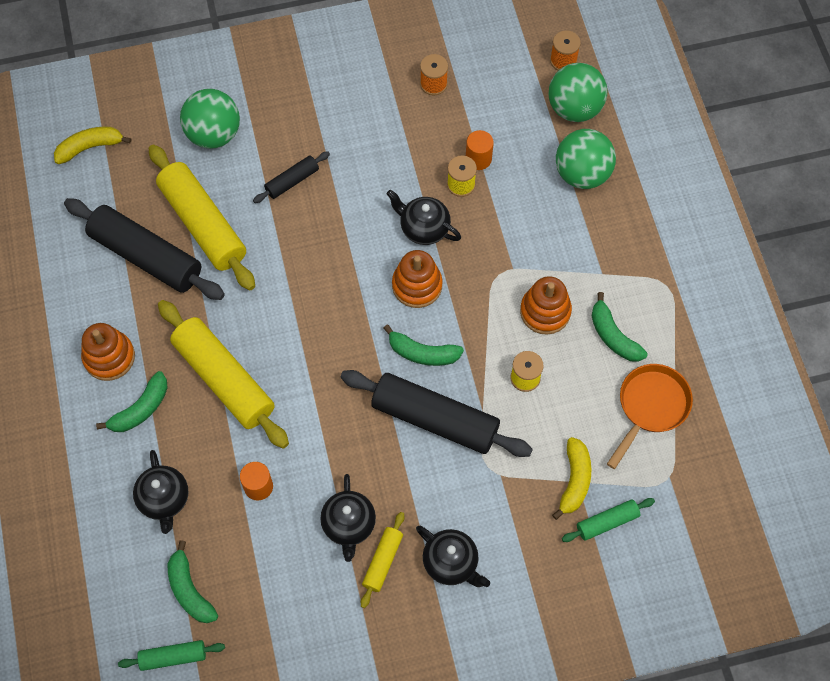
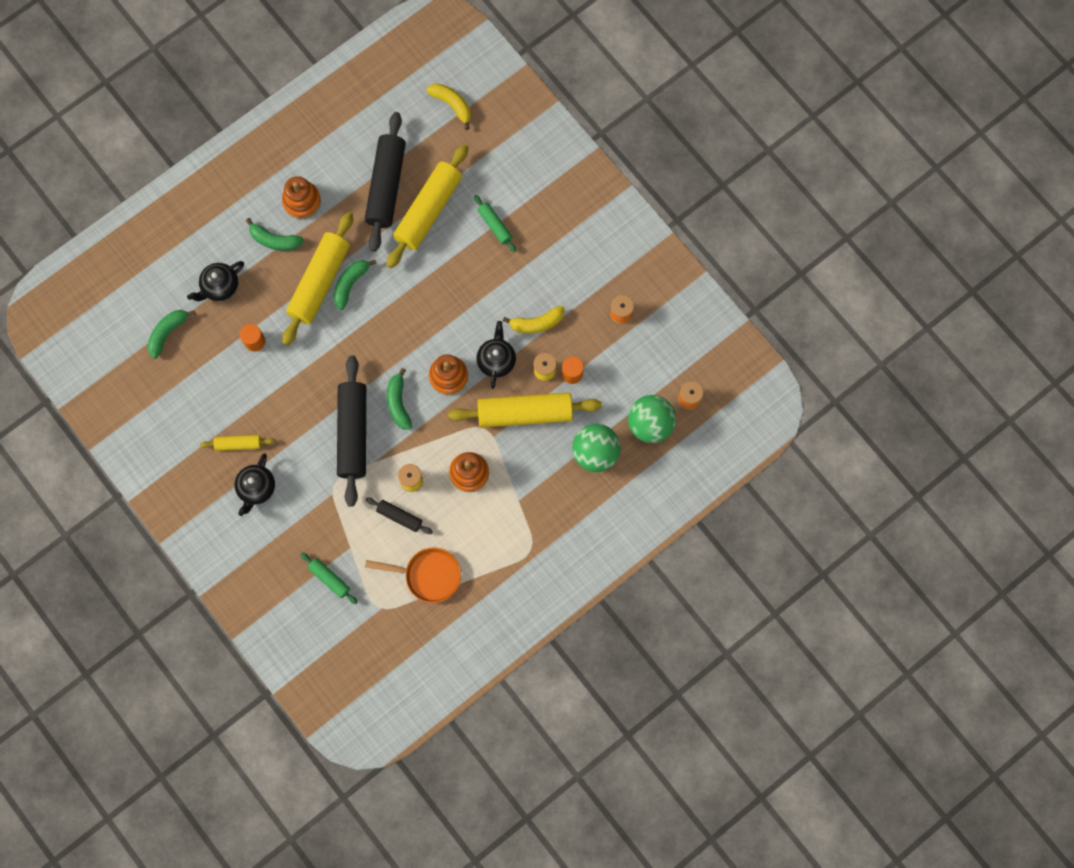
camera: 65 degrees right, 10 degrees up
(173, 657) = (121, 344): green rolling pin -> green rolling pin (495, 225)
(214, 134) = (503, 181): green ball -> none
(292, 181) = (491, 253): black rolling pin -> black rolling pin (399, 517)
(349, 524) = (254, 411): black teapot -> none
(501, 224) = (525, 413): none -> yellow rolling pin
(574, 481) = (350, 545): yellow banana -> yellow banana (536, 323)
(613, 336) = (472, 528): green banana -> green banana (350, 284)

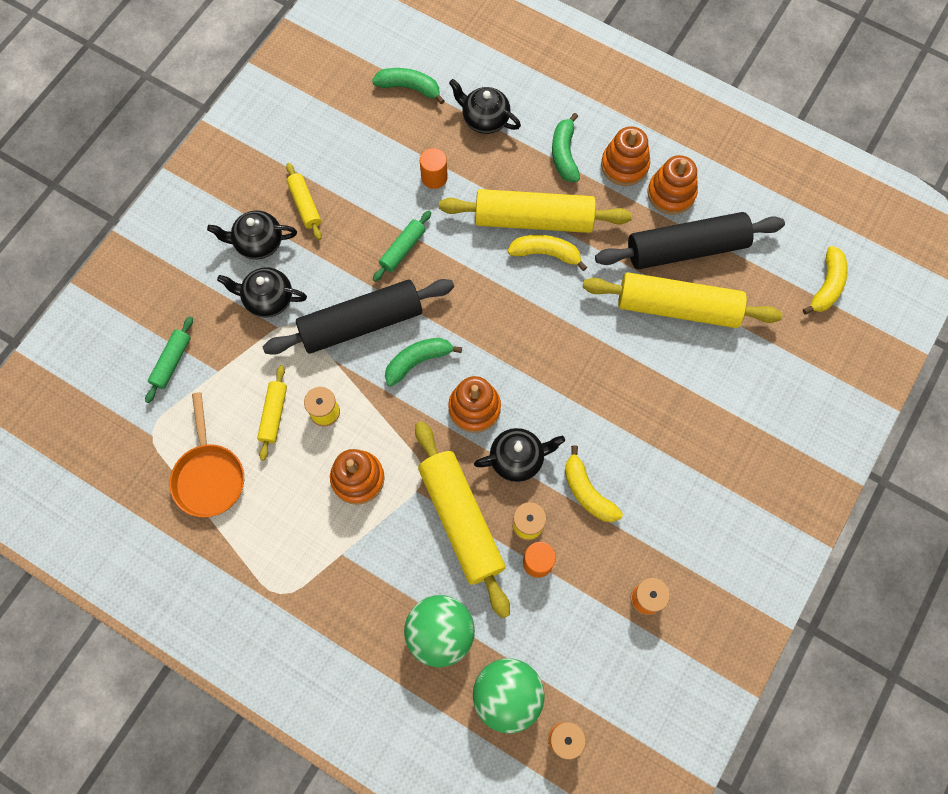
camera: 70 degrees right, 5 degrees down
(306, 494) = (268, 299): none -> black teapot
(338, 178) = (671, 193): none -> orange stacking toy
(350, 284) = (546, 254): green banana -> yellow banana
(399, 517) = (274, 414): black rolling pin -> yellow rolling pin
(495, 225) = (694, 393): green rolling pin -> green rolling pin (402, 249)

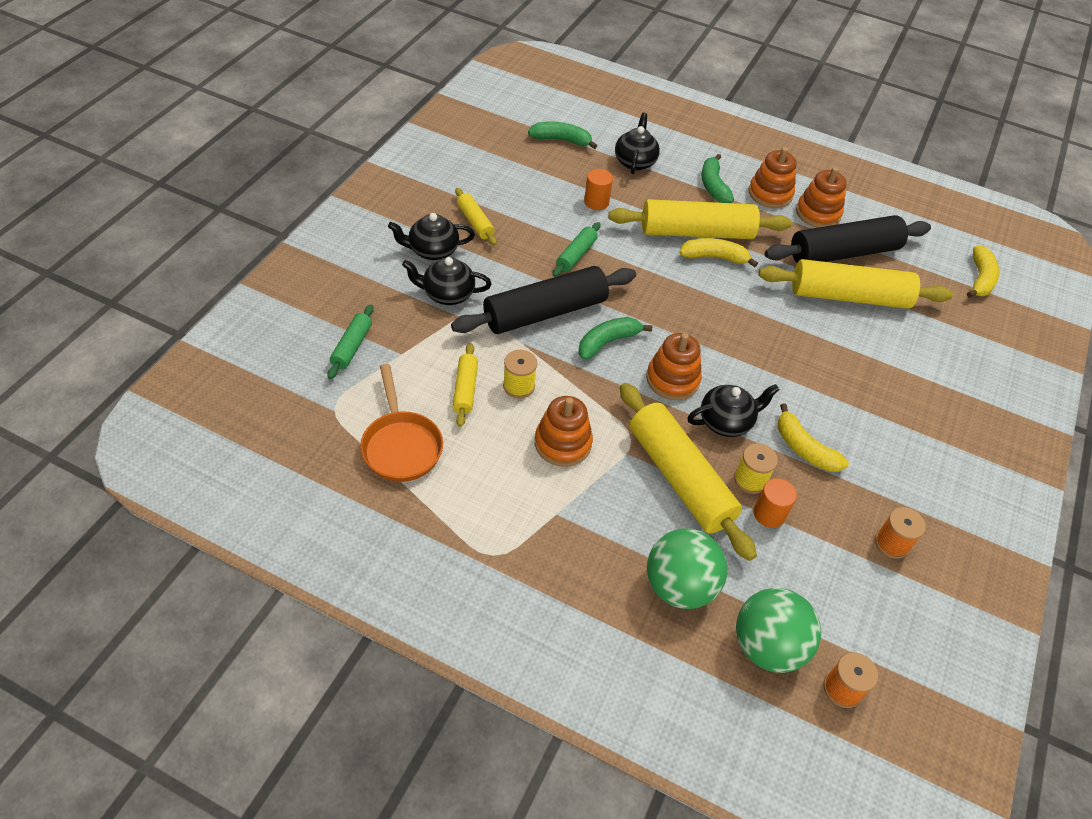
camera: 10 degrees left, 20 degrees down
(484, 119) = (635, 162): black teapot -> black teapot turned 75 degrees clockwise

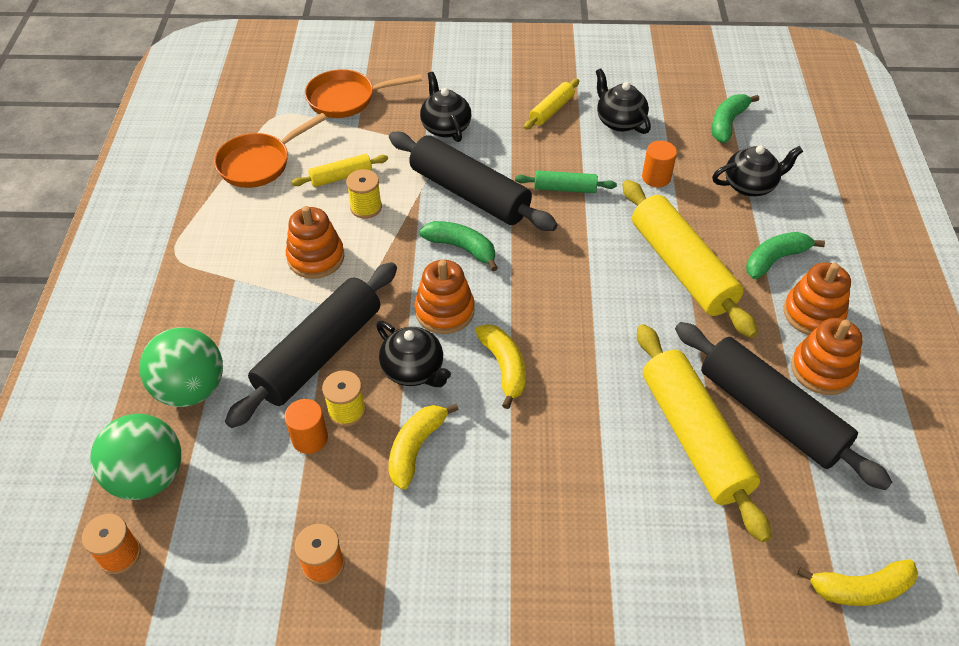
camera: 70 degrees right, 0 degrees up
(352, 347) = (347, 99): green rolling pin -> orange pan
(432, 250) = (492, 99): black teapot -> black teapot (619, 121)
(561, 140) = (727, 123): green banana -> green banana turned 135 degrees counterclockwise
(680, 478) = (319, 353): yellow rolling pin -> black rolling pin
(714, 257) = (654, 293): yellow banana -> yellow banana (504, 367)

